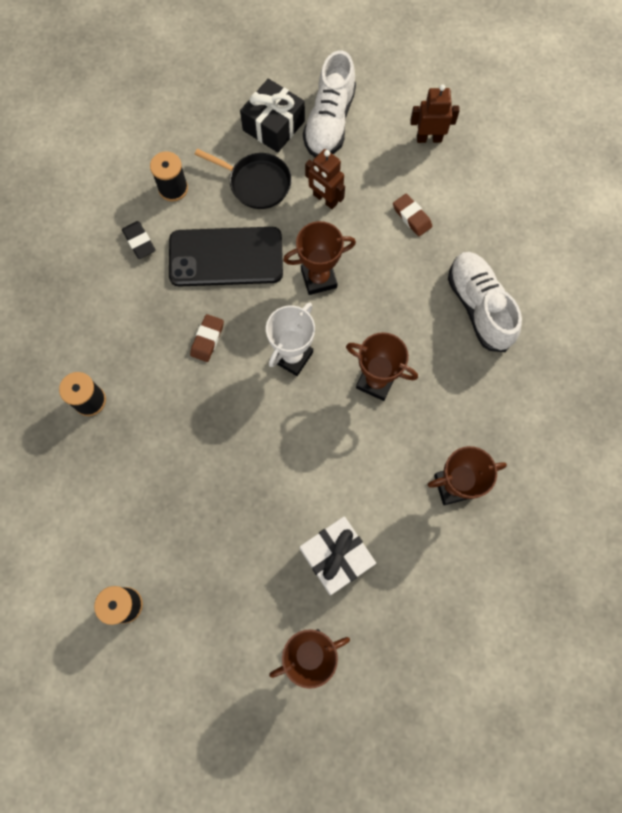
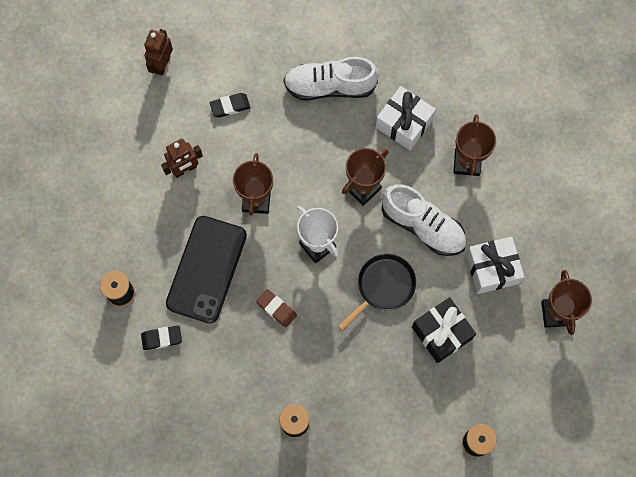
camera: 70 degrees left, 0 degrees up
(256, 183) = (145, 220): black pan -> black pan (383, 287)
(273, 126) = (94, 187): black gift -> black gift (441, 333)
(329, 122) = (111, 139): white shoe -> white shoe (423, 226)
(412, 217) = (230, 106): brown eraser -> black eraser
(470, 400) = (404, 123): none -> white gift

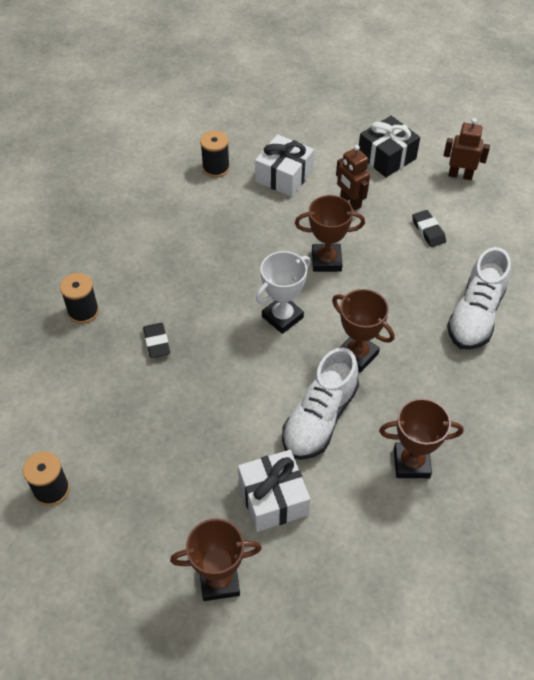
camera: 85 degrees right, 20 degrees down
(162, 338) = (172, 201): black eraser -> black eraser (156, 342)
(206, 269) = (246, 227): black phone -> none
(276, 309) = (207, 287): brown eraser -> none
(330, 86) = (475, 315): white shoe -> white shoe turned 150 degrees counterclockwise
(383, 287) = (239, 382): black pan -> none
(404, 123) = (448, 391): white gift -> white gift (284, 176)
(441, 333) = (187, 445): black gift -> black gift (386, 157)

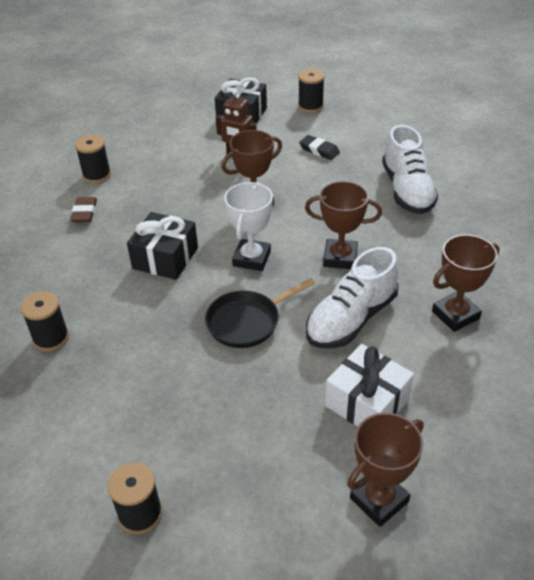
camera: 30 degrees left, 10 degrees down
(156, 342) = (149, 330): black eraser -> none
(181, 203) = (84, 212): none -> brown eraser
(214, 281) = (165, 258): none -> black gift
(235, 375) = (247, 322): none -> black pan
(284, 176) = (165, 158): white gift -> none
(319, 418) = (351, 319): white shoe -> white shoe turned 45 degrees clockwise
(460, 175) = (310, 106): brown robot -> black spool

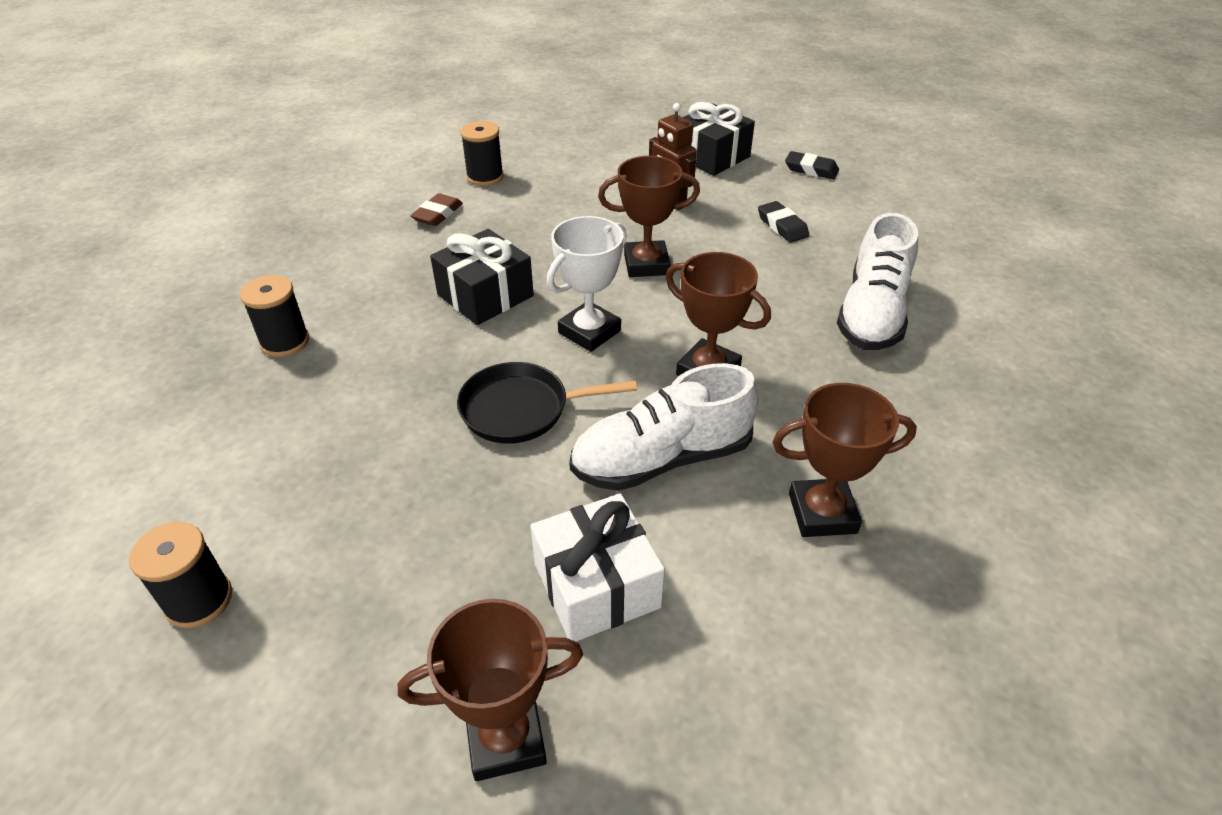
camera: 25 degrees right, 0 degrees up
(310, 106) = (811, 169): black spool -> black eraser

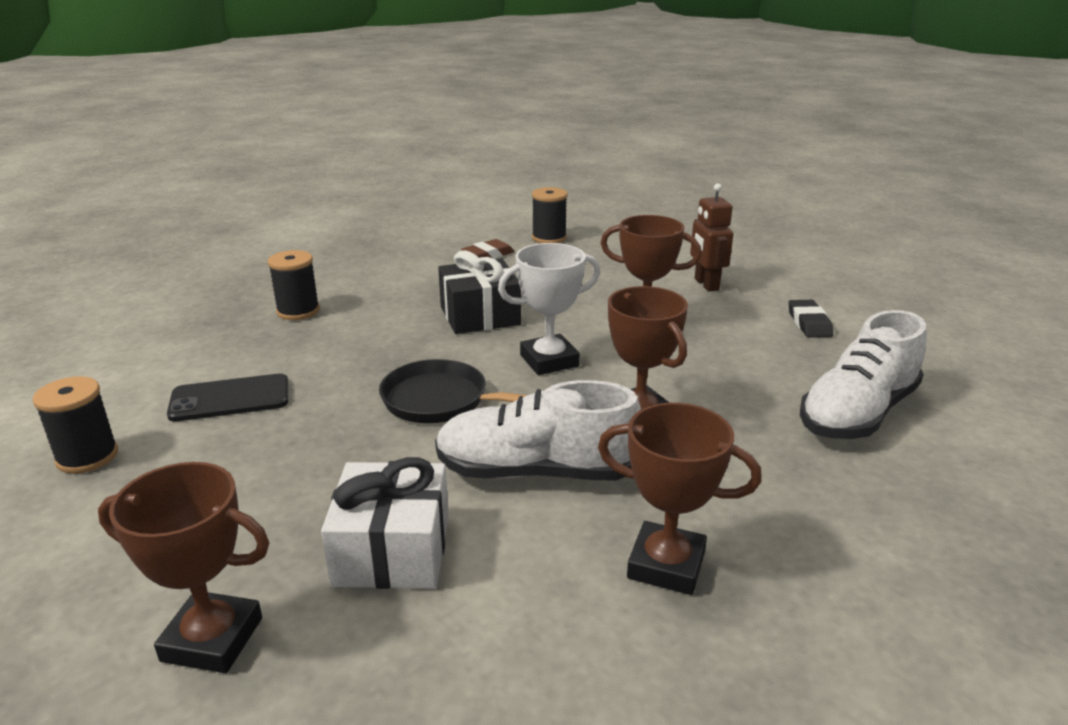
camera: 25 degrees right, 15 degrees down
(301, 476) = (230, 399): none -> black phone
(711, 157) = (774, 259): black gift -> none
(811, 169) = (876, 286): black eraser -> none

